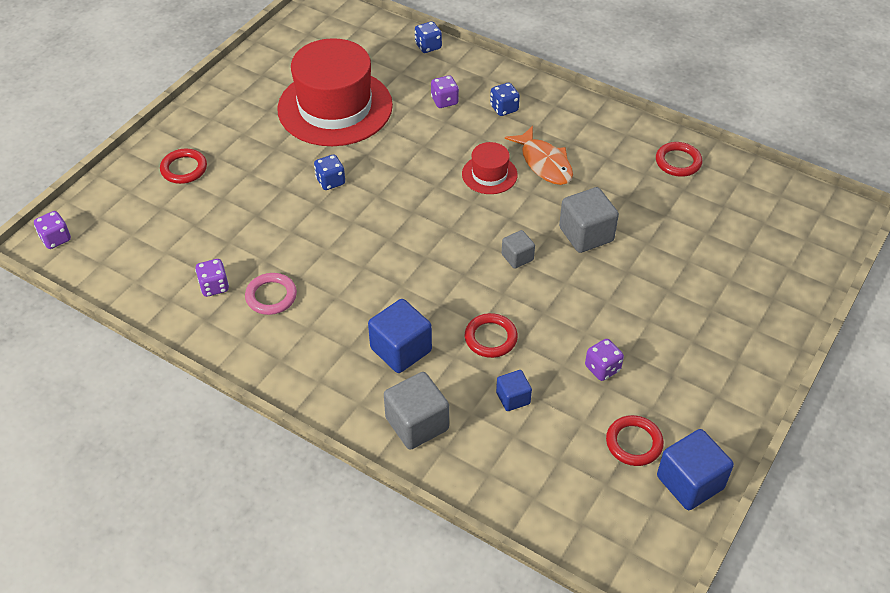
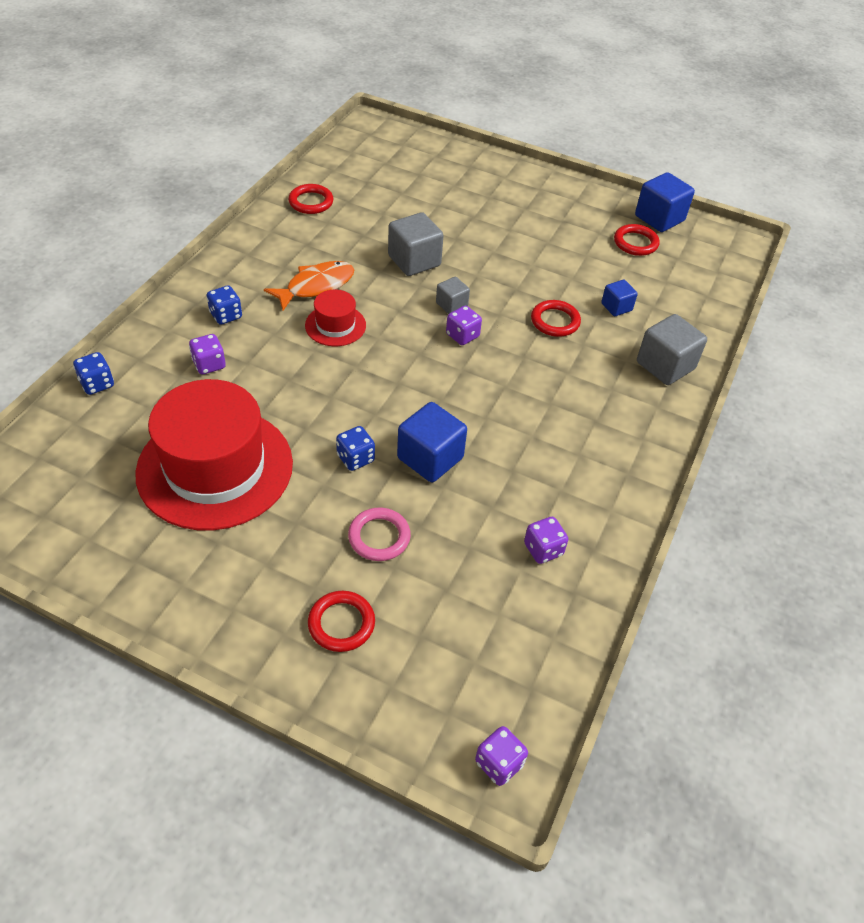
camera: 100 degrees left, 0 degrees up
(271, 296) = (545, 492): pink ring -> pink ring (379, 537)
(401, 350) = (586, 381): blue cube -> blue cube (430, 458)
(602, 368) = (568, 256): purple dice -> purple dice (462, 336)

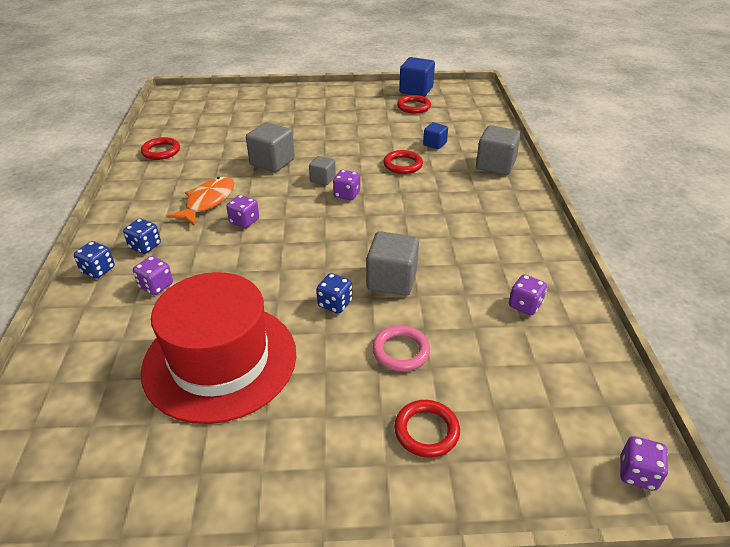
camera: 25 degrees left, 10 degrees down
(97, 384) = (56, 341): blue dice -> blue dice (98, 270)
(335, 325) = (244, 221): red hat -> purple dice
(430, 458) = (392, 280): blue cube -> grey cube

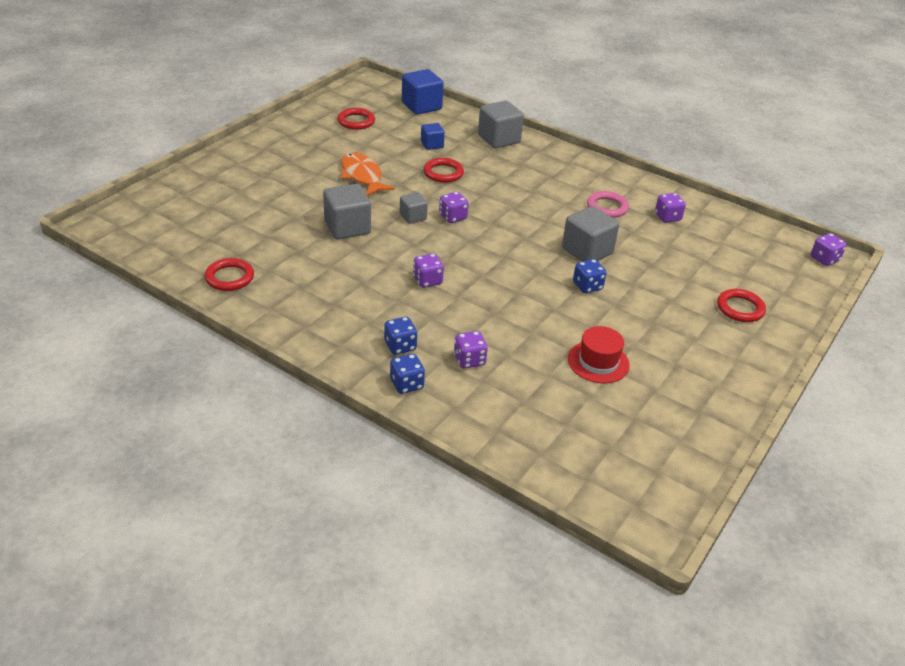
camera: 55 degrees left, 0 degrees up
(208, 202) = (369, 287): orange fish -> orange fish (362, 176)
(220, 360) = (598, 362): red hat -> red hat, size x0.46
(400, 351) = (663, 283): pink ring -> pink ring (607, 207)
(416, 90) = (328, 105): blue cube -> blue cube (421, 106)

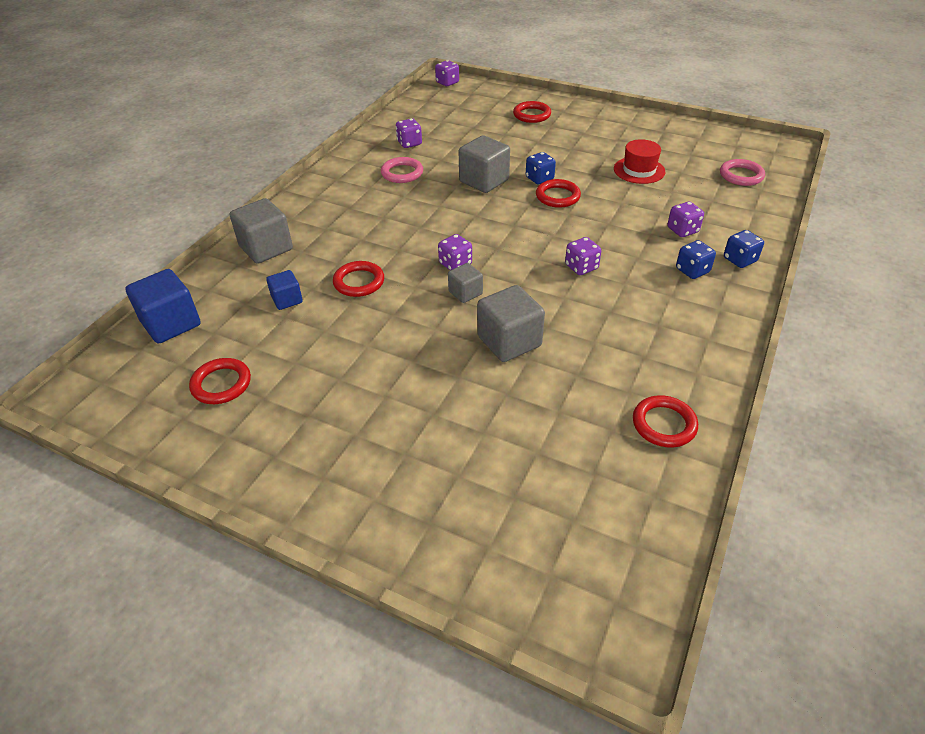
camera: 95 degrees left, 5 degrees up
(362, 176) = (382, 350): orange fish -> none
(550, 291) = (557, 196): none -> red ring
(576, 447) = (741, 175): none -> pink ring

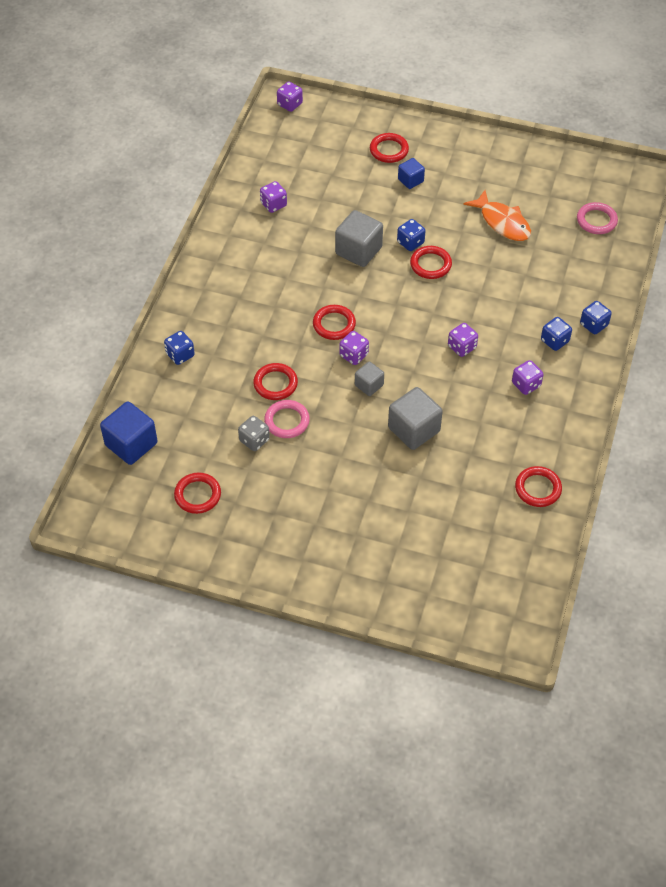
camera: 10 degrees left, 10 degrees up
(266, 248) = (180, 355): grey cube -> blue dice
(287, 300) = (220, 409): blue cube -> blue cube (410, 180)
(313, 334) = (254, 440): none -> grey dice
(402, 173) = (277, 248): pink ring -> pink ring (287, 421)
(441, 236) = (334, 324): none -> red ring
(639, 170) = (502, 222): red hat -> orange fish
(682, 230) = (545, 295): purple dice -> purple dice (526, 384)

